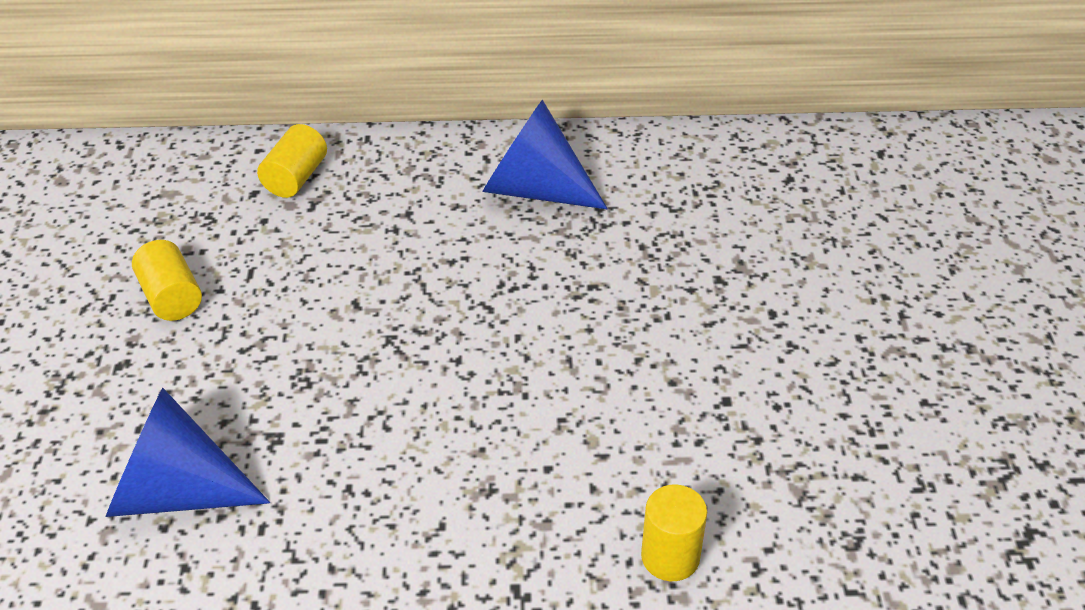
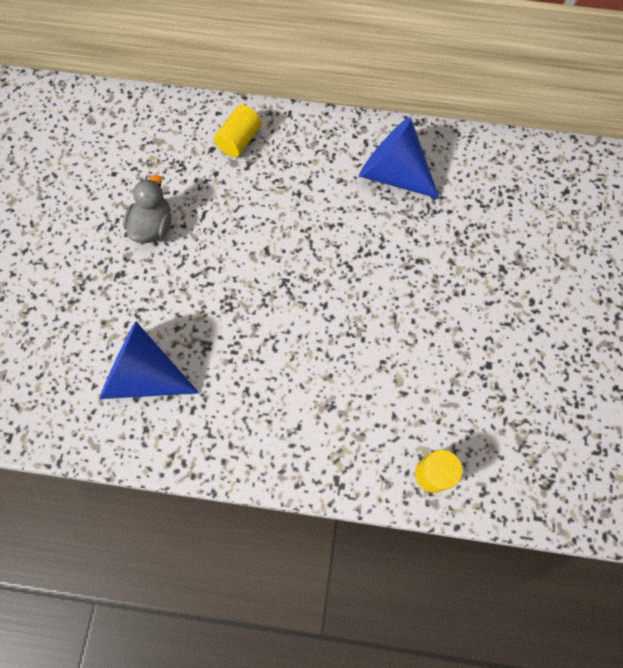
camera: 10 degrees right, 25 degrees up
(171, 297) = (153, 226): yellow cylinder -> grey duck

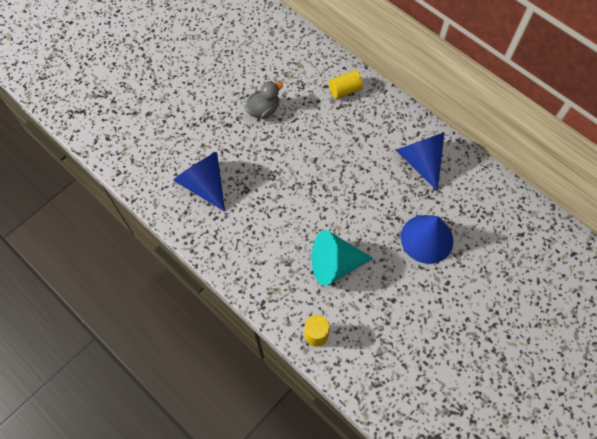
camera: 35 degrees right, 5 degrees down
(388, 367) = (335, 264): none -> turquoise cone
(470, 264) = (427, 238): none -> blue cone

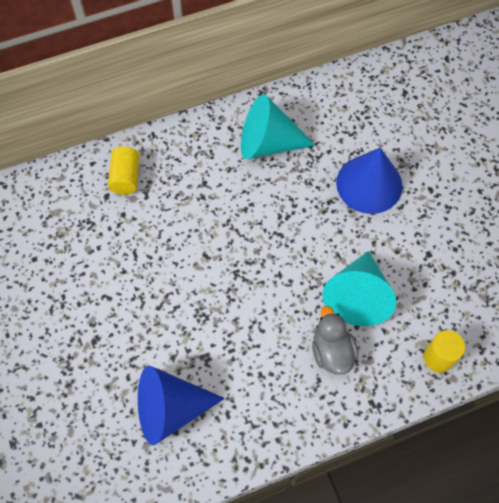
camera: 65 degrees left, 0 degrees up
(263, 110) = (98, 285): grey duck -> grey duck (332, 351)
(420, 161) = (268, 143): blue cone -> turquoise cone

